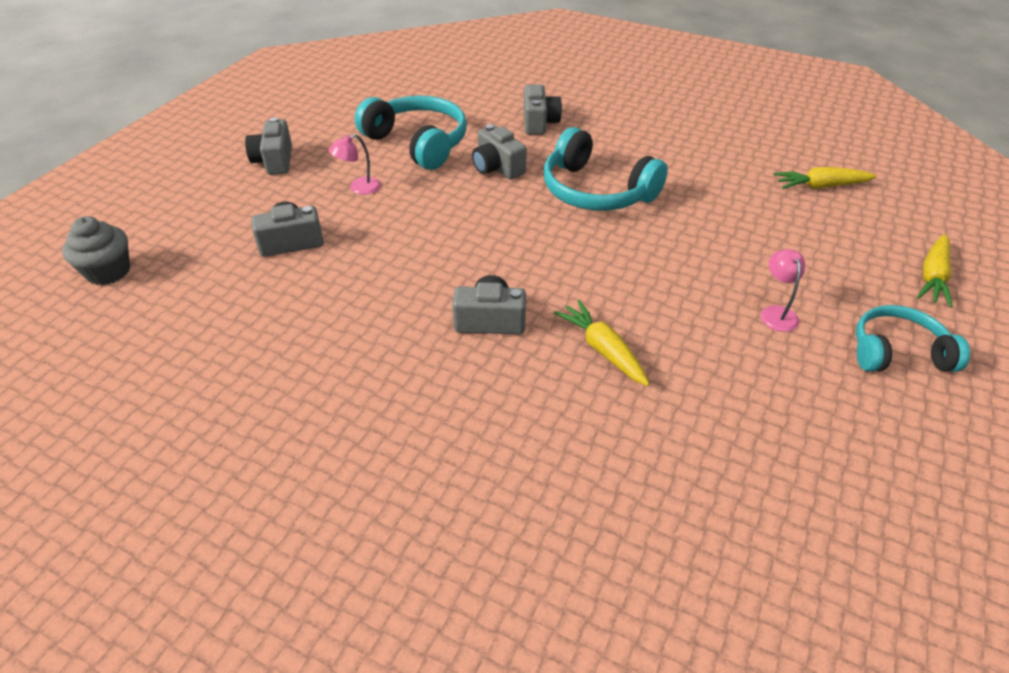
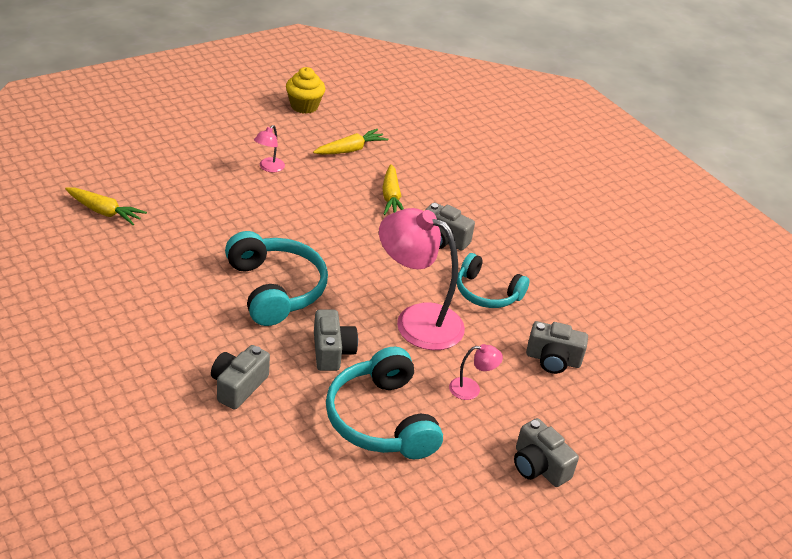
camera: 155 degrees left, 5 degrees down
(108, 271) = (706, 399): grey cupcake -> none
(274, 161) = (538, 466): grey camera -> grey camera turned 120 degrees clockwise
(447, 220) = (416, 320): none -> pink lamp
(898, 352) = (235, 128): turquoise headphones -> turquoise headphones (487, 292)
(898, 457) = (304, 106): none -> yellow cupcake
(932, 277) = (148, 140): yellow carrot -> yellow carrot (350, 150)

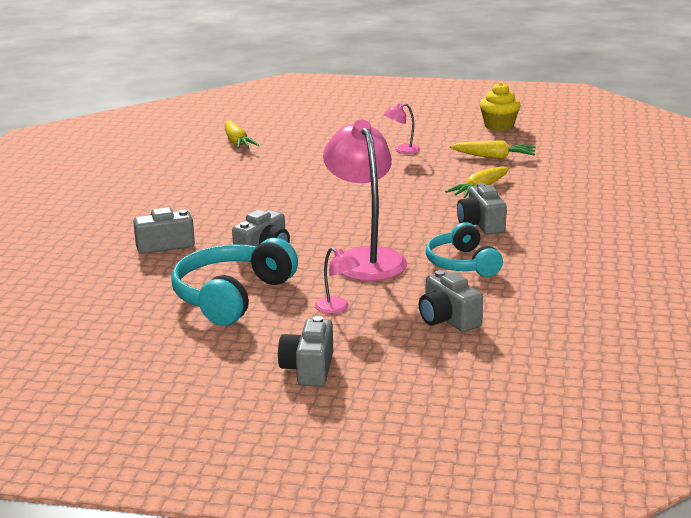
camera: 50 degrees right, 15 degrees down
(275, 289) = (284, 209): turquoise headphones -> none

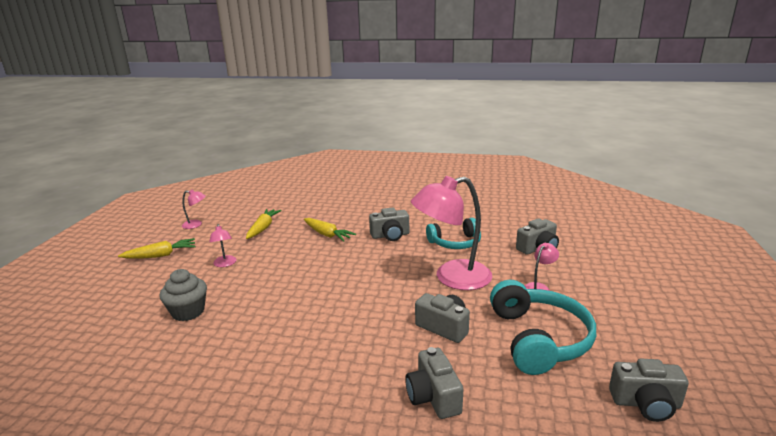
camera: 90 degrees left, 0 degrees up
(232, 296) = (538, 339): turquoise headphones -> turquoise headphones turned 120 degrees counterclockwise
(237, 142) = (128, 368): yellow carrot -> yellow carrot (161, 255)
(308, 369) = (634, 296): grey camera -> grey camera (646, 403)
(312, 148) = (188, 312): none -> grey cupcake
(499, 126) = (196, 224): yellow cupcake -> pink lamp

